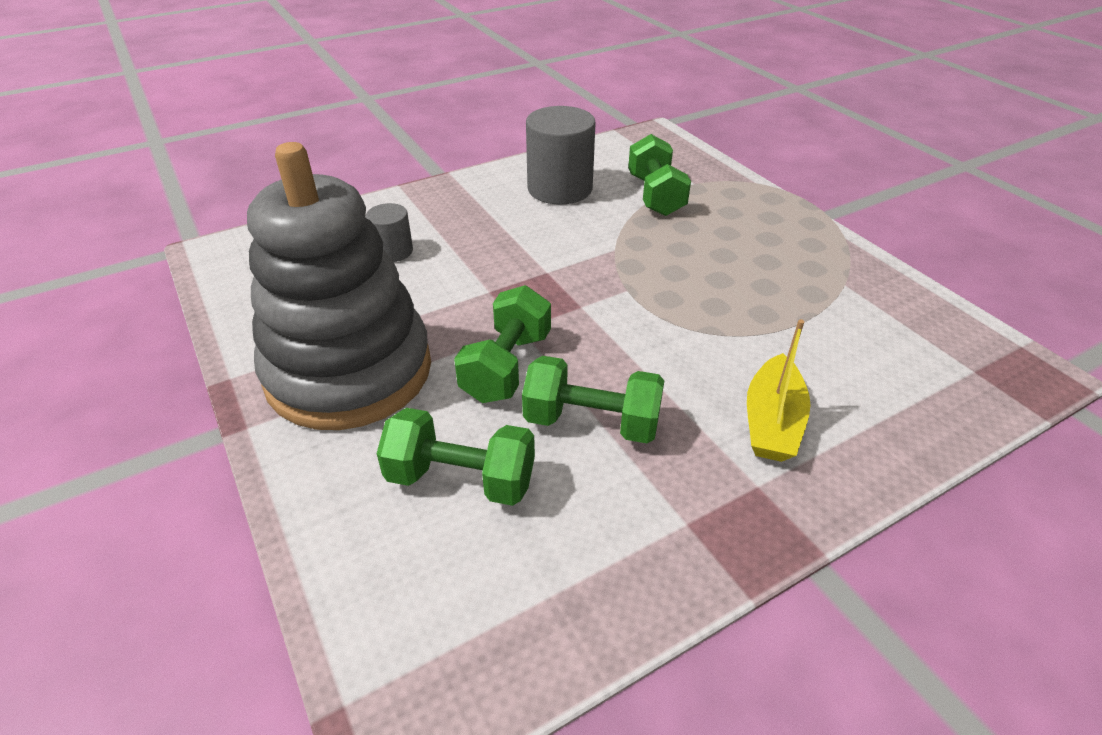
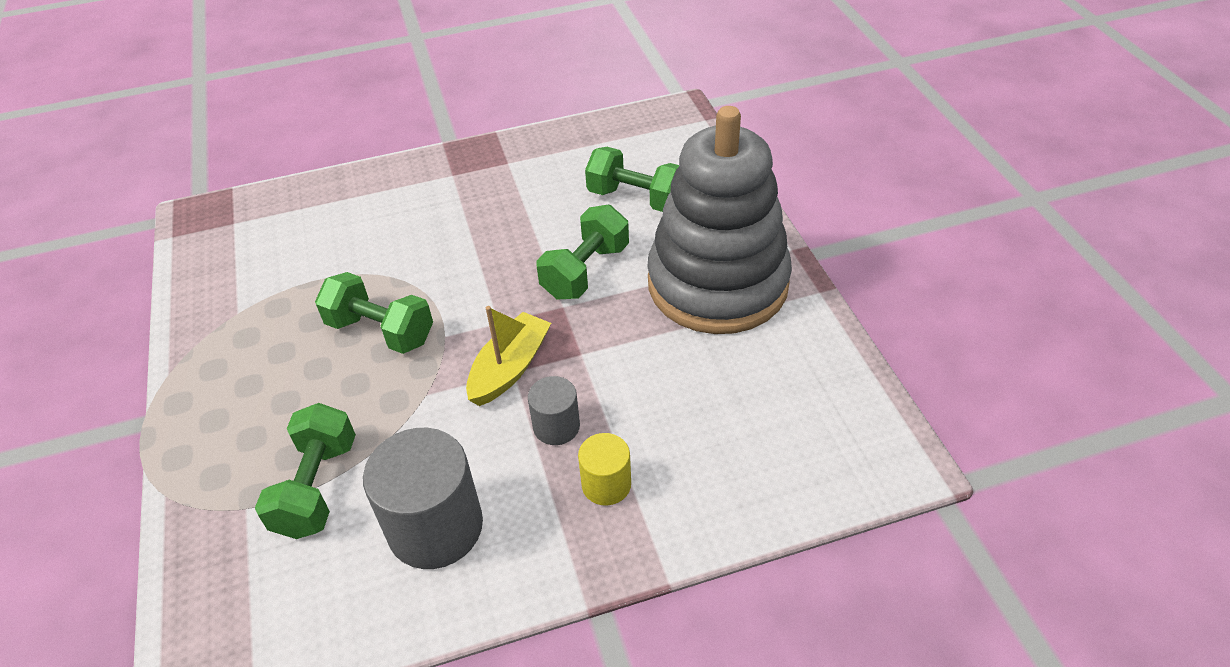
camera: 165 degrees left, 5 degrees up
(393, 251) = (678, 429): grey cylinder -> grey cylinder (556, 426)
(447, 218) = (606, 484): none -> yellow cylinder
(591, 422) = (537, 221): green dumbbell -> green dumbbell (381, 331)
(772, 422) = (412, 207): yellow boat -> yellow boat (510, 368)

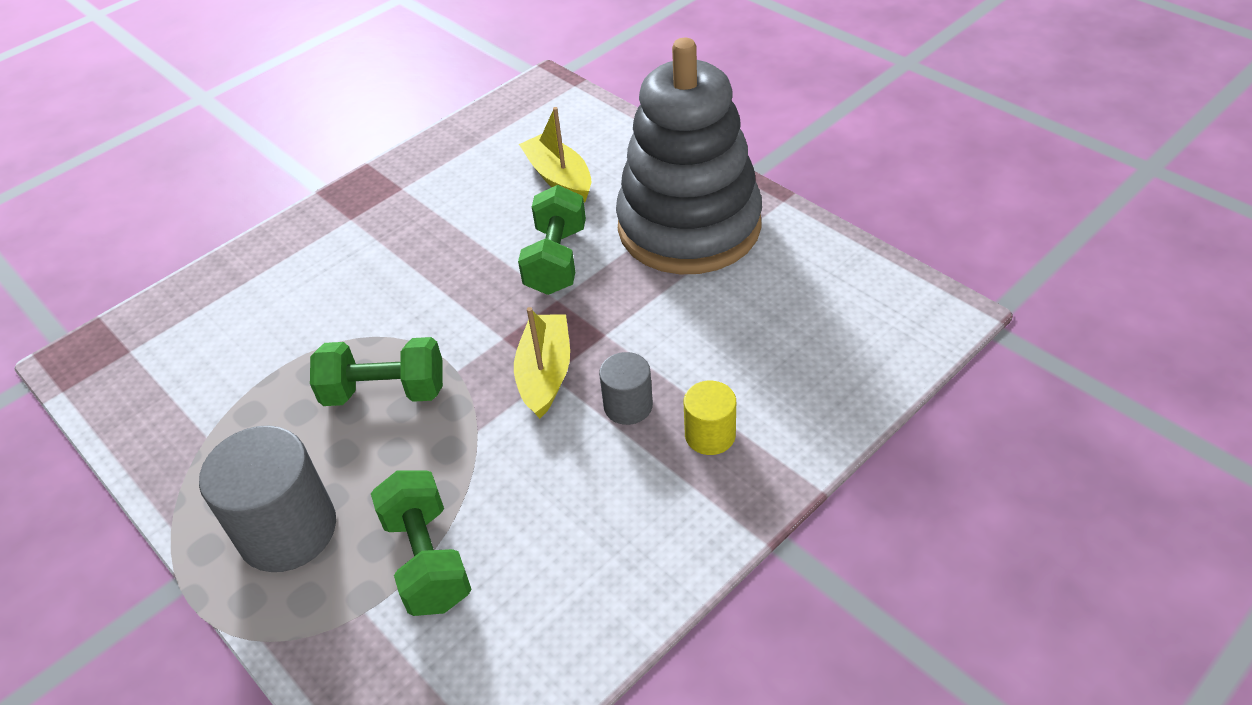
camera: 25 degrees left, 0 degrees up
(435, 527) = (576, 541): grey cylinder -> grey cylinder (287, 530)
(636, 198) = (559, 178): green dumbbell -> yellow boat

